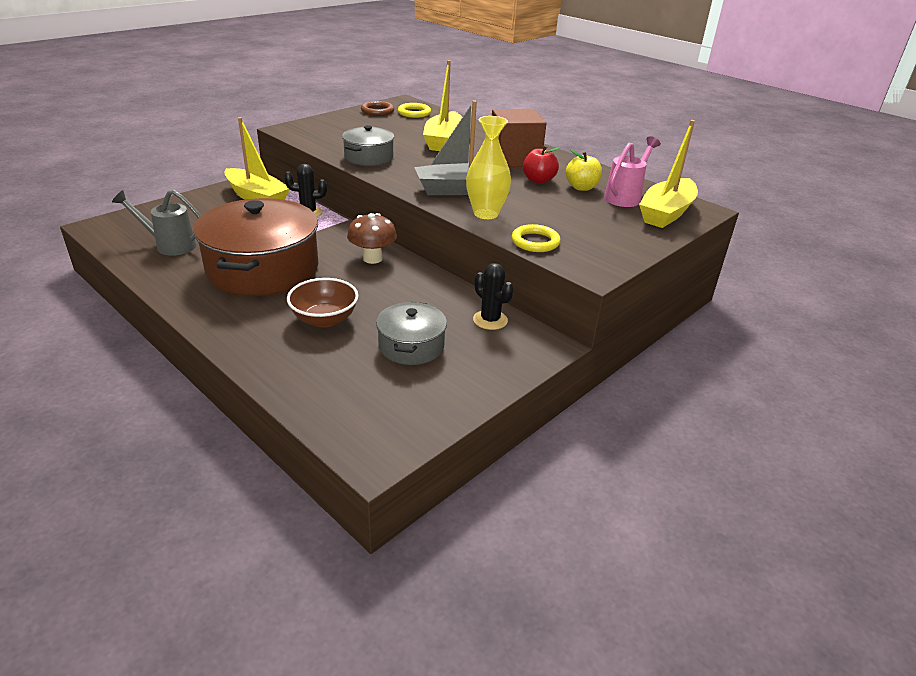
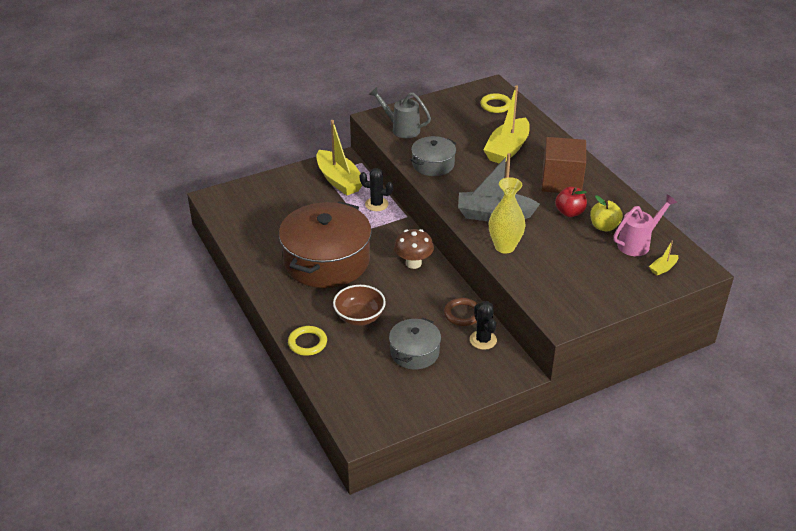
camera: 20 degrees right, 5 degrees up
(169, 245) = (263, 225): grey watering can -> grey watering can (401, 129)
(377, 111) = (462, 99): brown ring -> brown ring (462, 314)
(535, 242) = (530, 284): yellow ring -> yellow ring (307, 343)
(666, 213) = (663, 268): yellow boat -> yellow boat, size x0.43

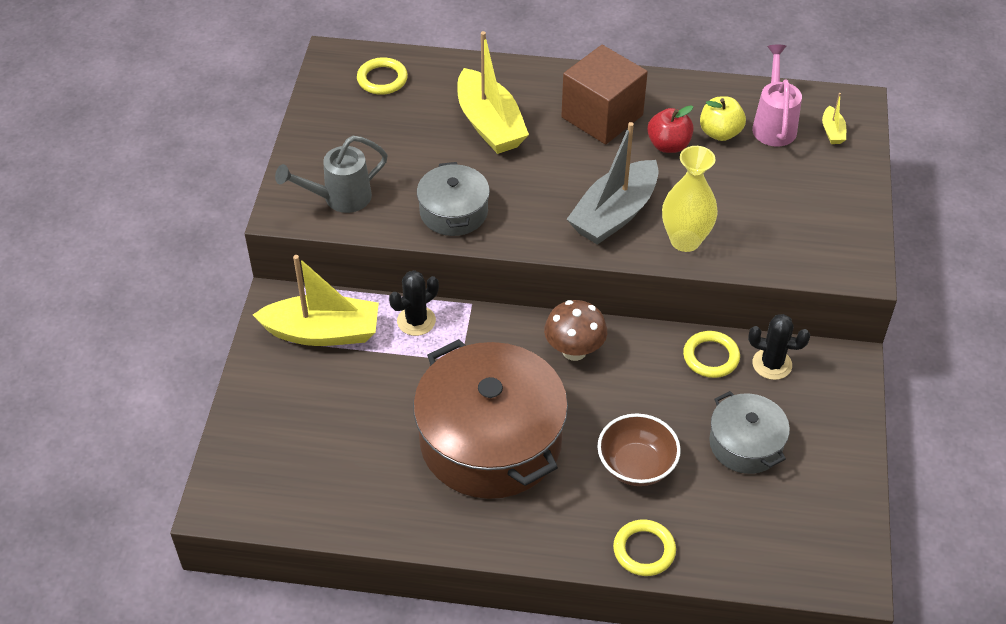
camera: 55 degrees left, 10 degrees up
(462, 314) = (711, 357): brown ring -> yellow ring

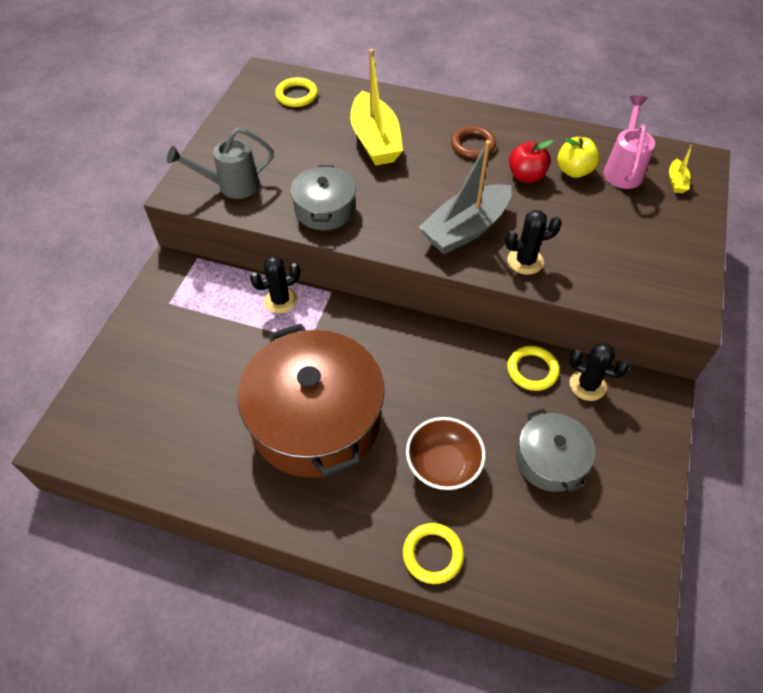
camera: 10 degrees right, 5 degrees up
(323, 332) = (199, 299): yellow boat -> none
(574, 350) = (410, 346): brown mushroom -> none
(602, 116) = (473, 145): brown cube -> brown ring
(685, 240) = (525, 261): yellow vase -> black cactus

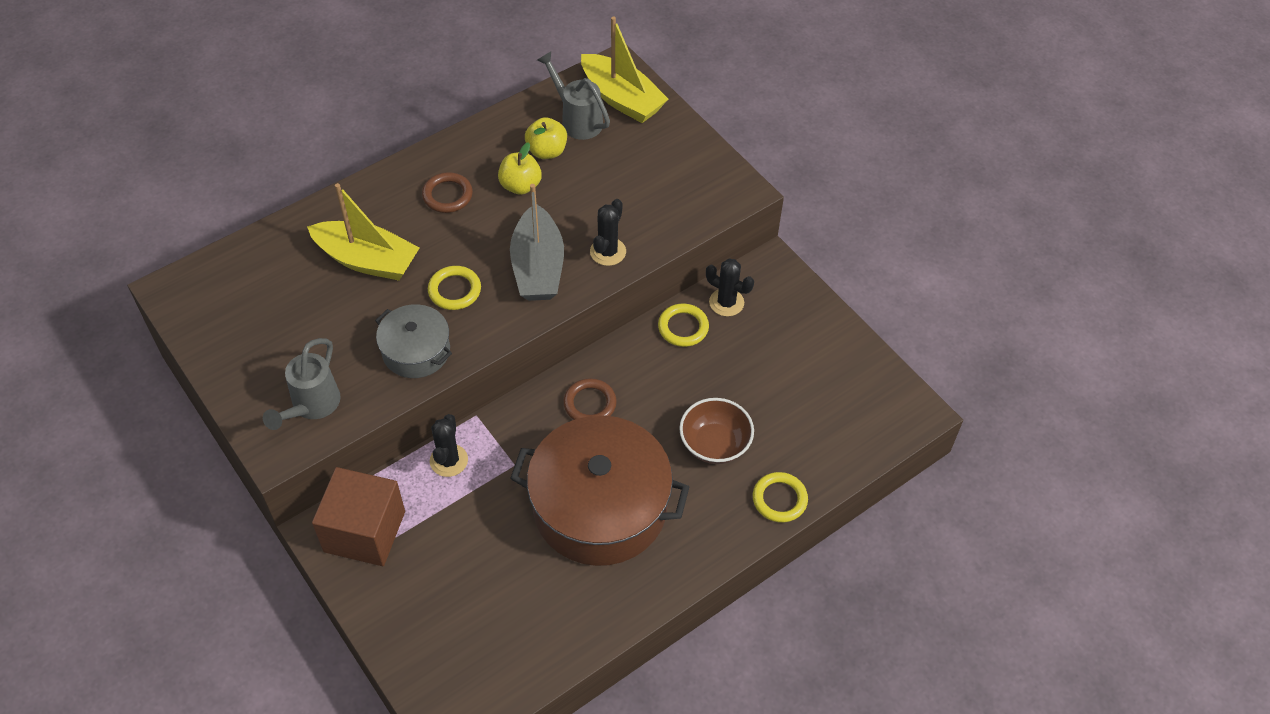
camera: 55 degrees left, 0 degrees up
(187, 291) = (364, 531): none -> brown cube
(296, 95) = (235, 282): yellow ring -> yellow ring (454, 290)
(402, 353) = (590, 404): none -> brown ring
(526, 176) = (520, 186): red apple -> yellow apple
(550, 460) = (766, 372): grey pot -> none
(587, 385) = (726, 302): black cactus -> black cactus turned 60 degrees clockwise
(623, 169) = (577, 119): pink watering can -> grey watering can
(676, 182) = (622, 99): yellow boat -> yellow boat, size x2.34

